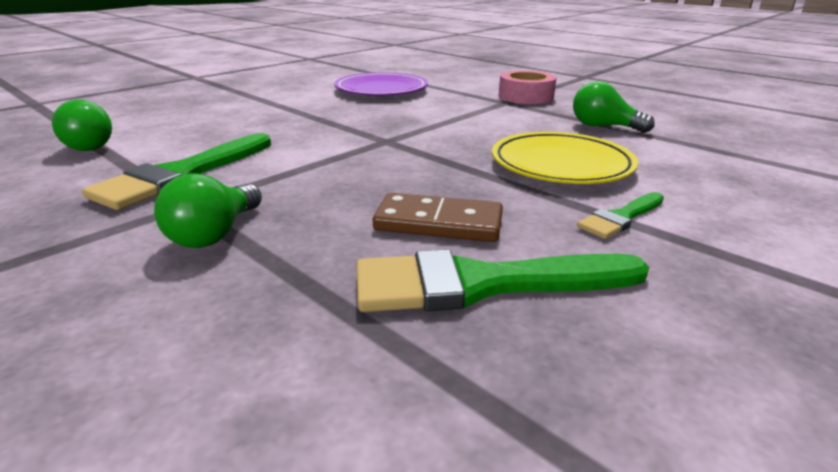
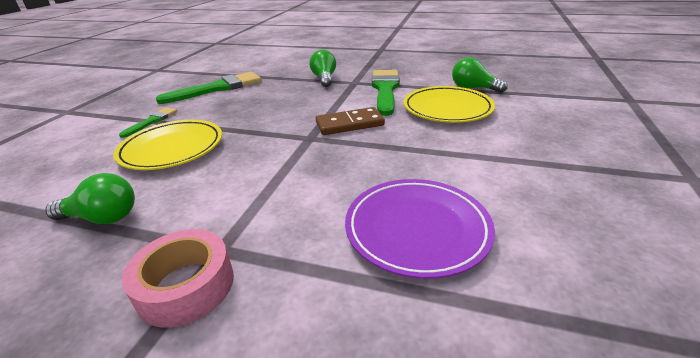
camera: 155 degrees right, 5 degrees up
(191, 133) = (447, 108): none -> yellow plate
(438, 223) = (241, 100): brown domino -> brown domino (349, 124)

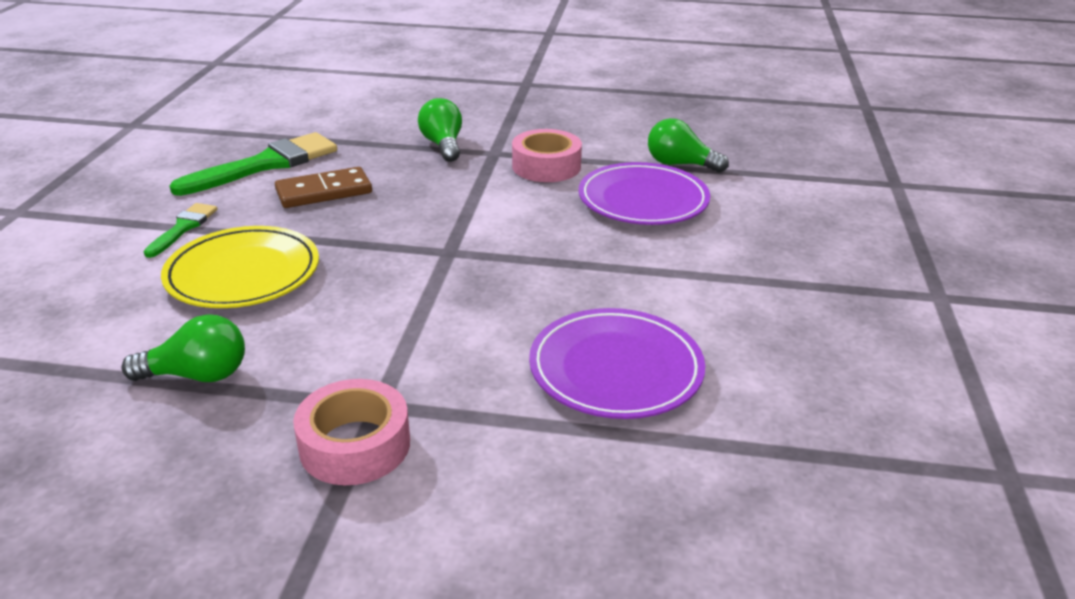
camera: 10 degrees left, 0 degrees up
(349, 124) = (503, 228): brown domino -> brown domino (324, 192)
(385, 89) = (546, 166): green brush -> pink tape
(447, 108) = (643, 200): yellow plate -> purple plate

